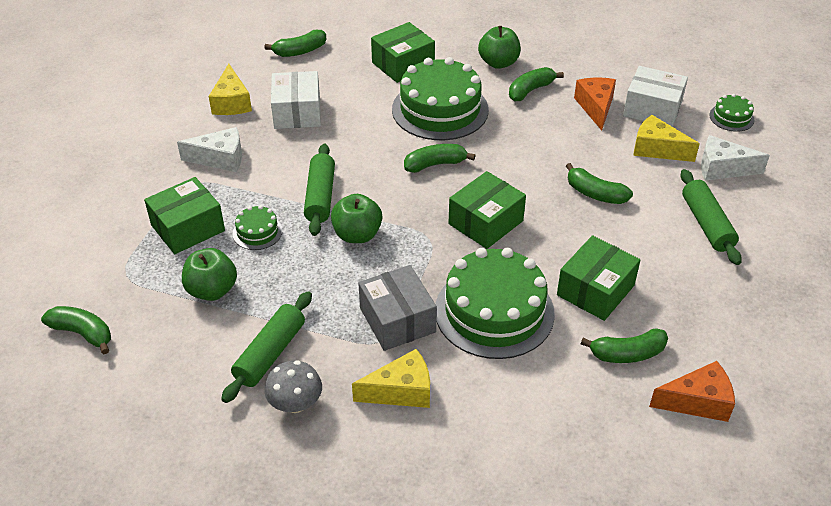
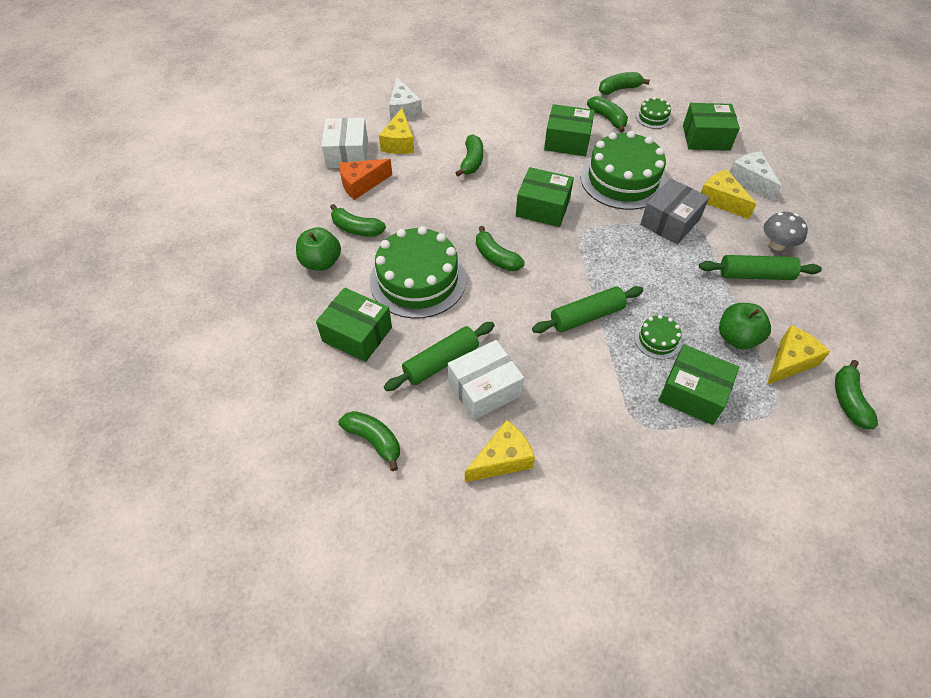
camera: 115 degrees left, 10 degrees up
(155, 315) = (789, 361): none -> yellow cheese
(220, 159) = (592, 419): white cheese -> white cheese (750, 181)
(357, 235) = (610, 274): green apple -> none
(533, 449) = (706, 137): none -> green box
(697, 402) = (619, 89): orange cheese -> green banana
(706, 224) = (468, 108): green rolling pin -> green rolling pin (441, 362)
(731, 117) = (337, 114): green cake -> green cake (653, 117)

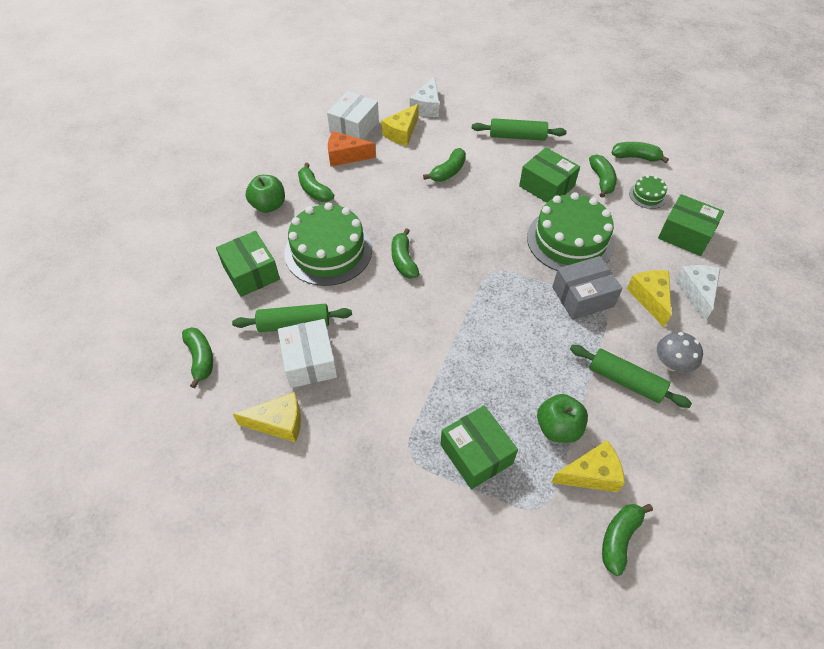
camera: 30 degrees right, 0 degrees up
(484, 389) = (309, 361): white box -> white box turned 75 degrees clockwise
(543, 207) = (477, 235): green box -> none
(587, 316) = (438, 344): green rolling pin -> green rolling pin (517, 136)
(657, 340) = (483, 393): green cake -> none

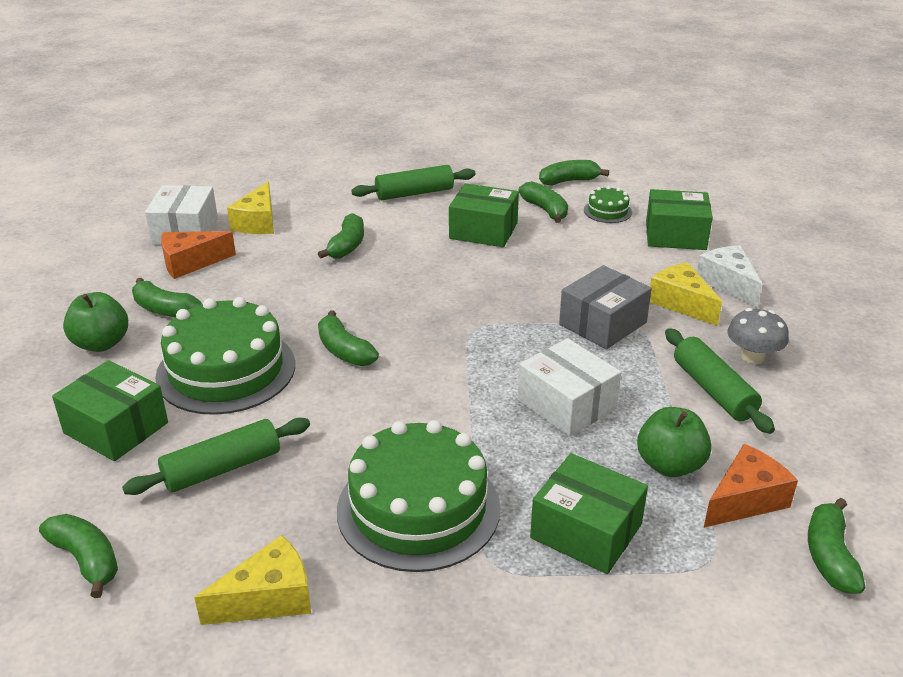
camera: 25 degrees left, 20 degrees down
(309, 361) = (273, 505): white box -> white box (566, 404)
(427, 106) = (276, 190): white cheese -> none
(570, 240) = (548, 274): green cake -> green cake (418, 508)
(591, 474) = (745, 500): yellow cheese -> orange cheese
(625, 381) = (713, 390): green rolling pin -> green rolling pin turned 60 degrees clockwise

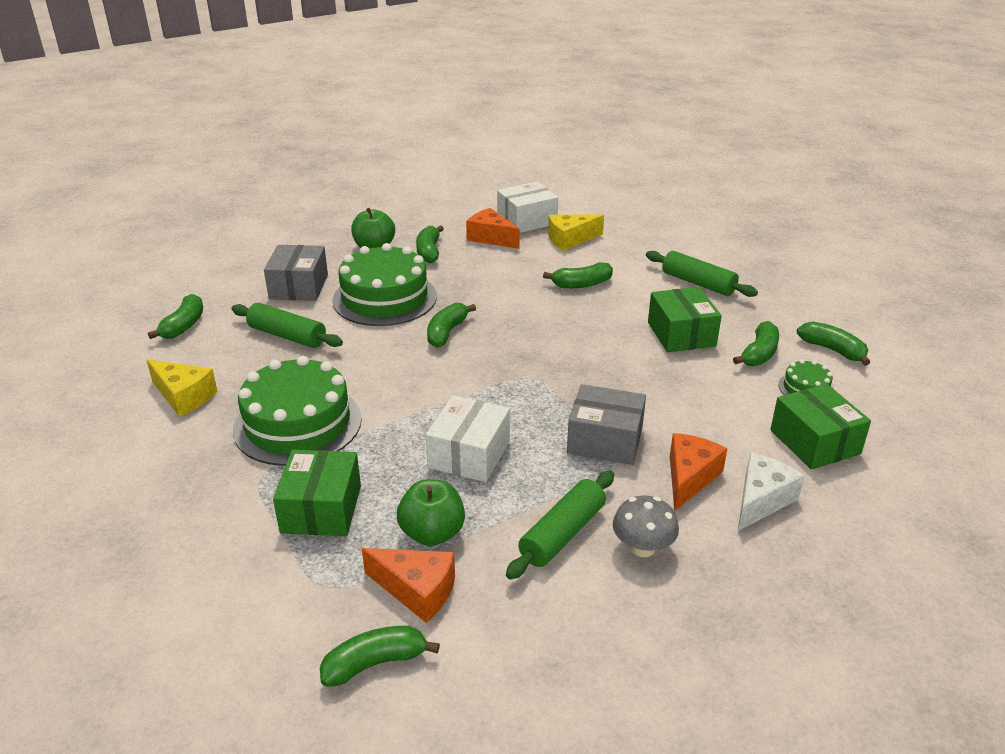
camera: 60 degrees right, 0 degrees up
(116, 428) = (299, 287): green box -> grey box
(681, 303) = (689, 478): yellow cheese -> orange cheese

